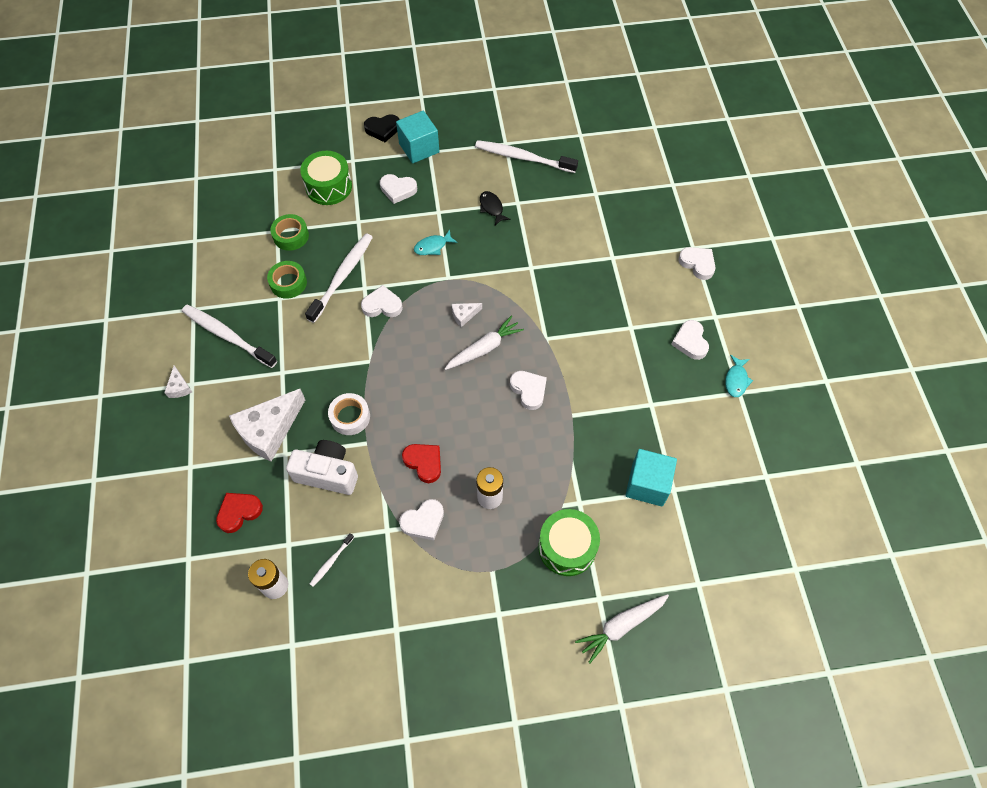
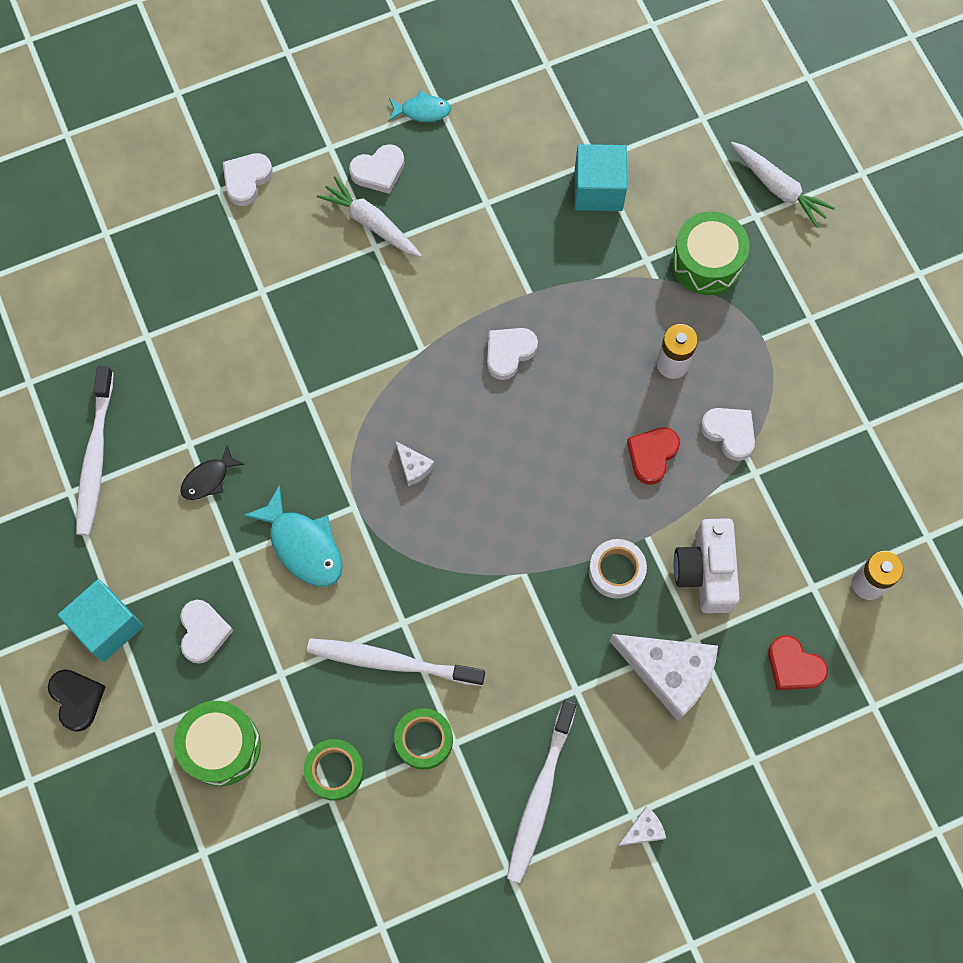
camera: 105 degrees left, 10 degrees up
(331, 561) = (816, 526): white toothbrush -> none
(382, 305) = (427, 586): white heart -> none
(433, 246) = (303, 545): turquoise fish -> turquoise fish, size x1.69
(484, 348) = (460, 425): white carrot -> white carrot (371, 223)

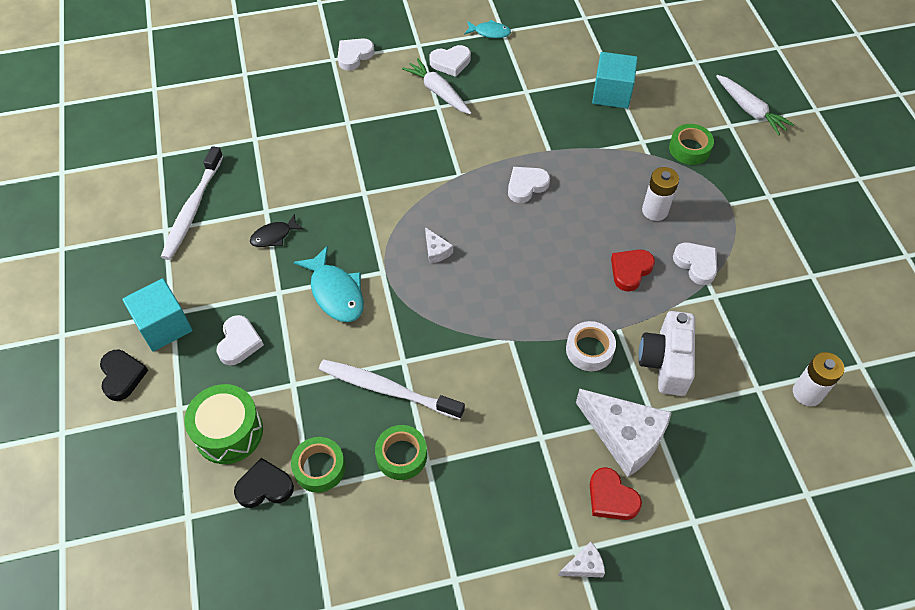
camera: 10 degrees right, 15 degrees down
(279, 804) = (264, 487): none -> black heart
(540, 795) = (495, 518): white toothbrush -> none
(706, 262) = (689, 149): green drum -> green tape
(793, 666) = (736, 449): red heart -> red heart (611, 498)

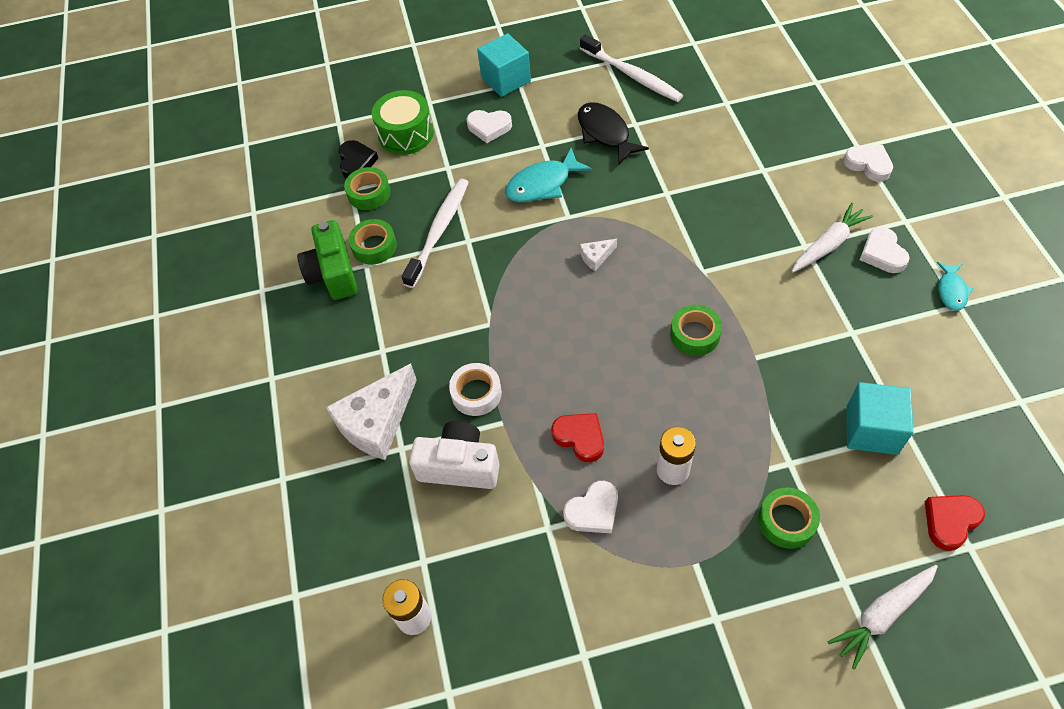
camera: 95 degrees right, 0 degrees up
(122, 376) = (459, 65): black heart -> none
(193, 209) = (631, 75): white toothbrush -> white toothbrush turned 150 degrees counterclockwise
(274, 236) = (605, 133): black fish -> black fish, size x1.69
(437, 497) = (333, 273): none -> green camera
(526, 186) = (695, 334): white heart -> green tape
(584, 565) = (256, 384): white cheese -> none
(611, 498) = (315, 407): red heart -> red heart (950, 521)

